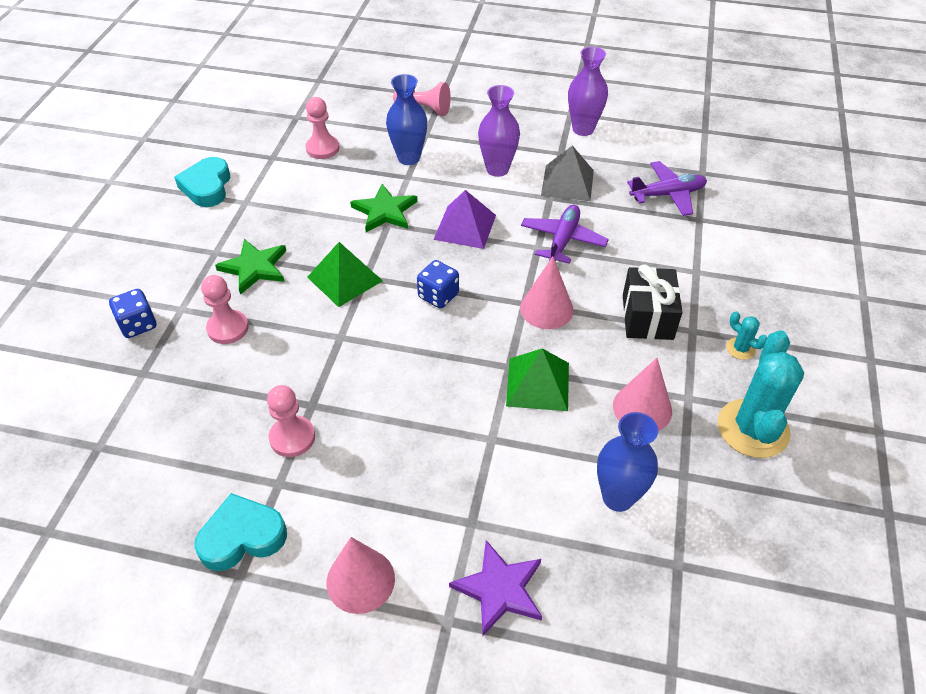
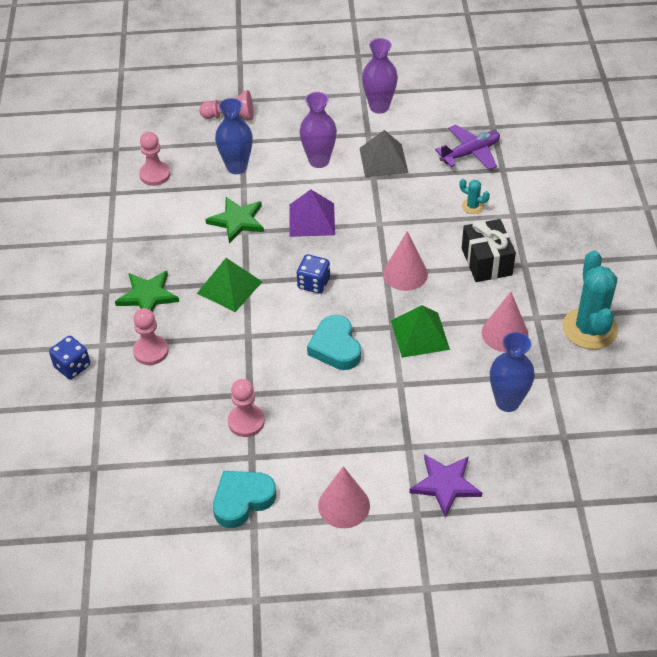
camera: 15 degrees left, 0 degrees up
(207, 187) = (67, 233): turquoise heart -> turquoise heart (335, 347)
(563, 240) = (397, 213): purple plane -> none
(740, 349) = (564, 270): turquoise cactus -> turquoise cactus (472, 206)

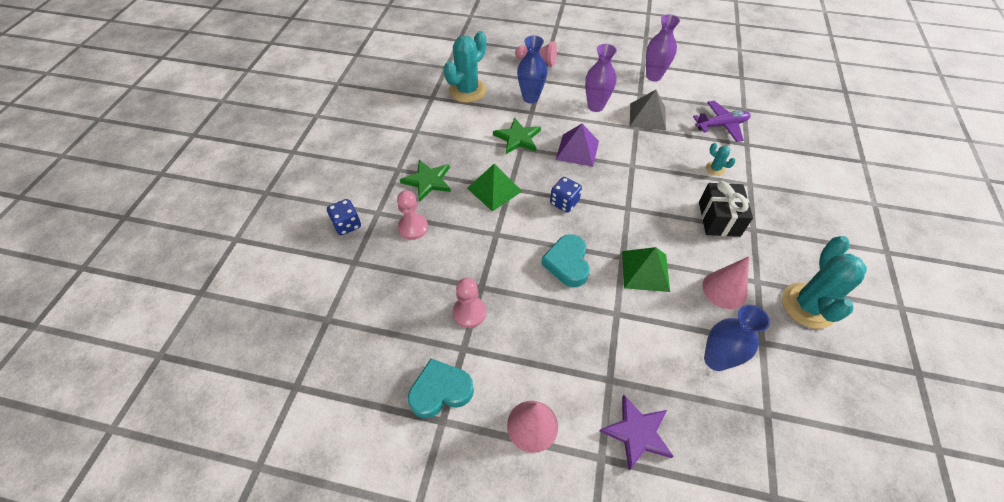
camera: 15 degrees right, 5 degrees up
(155, 175) = (467, 91): pink pawn -> turquoise cactus
(405, 274) = (644, 212): pink cone -> none

